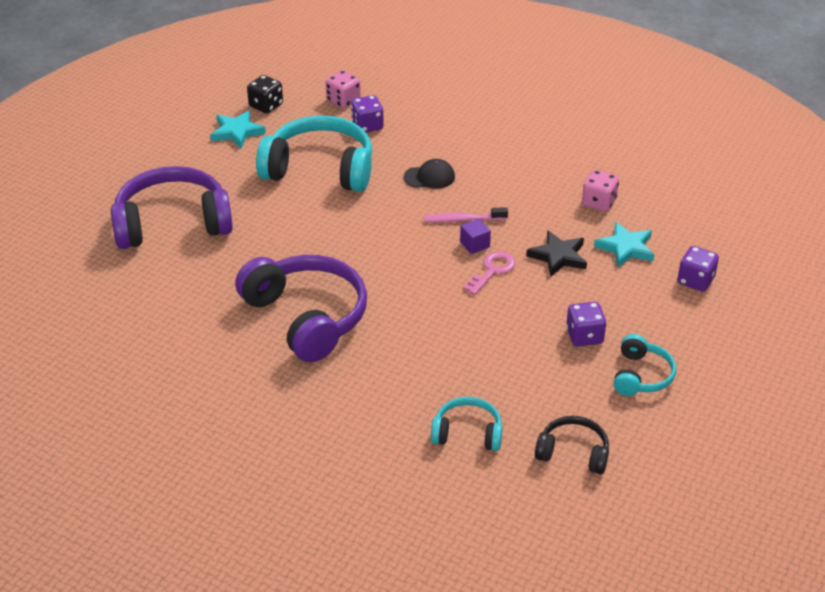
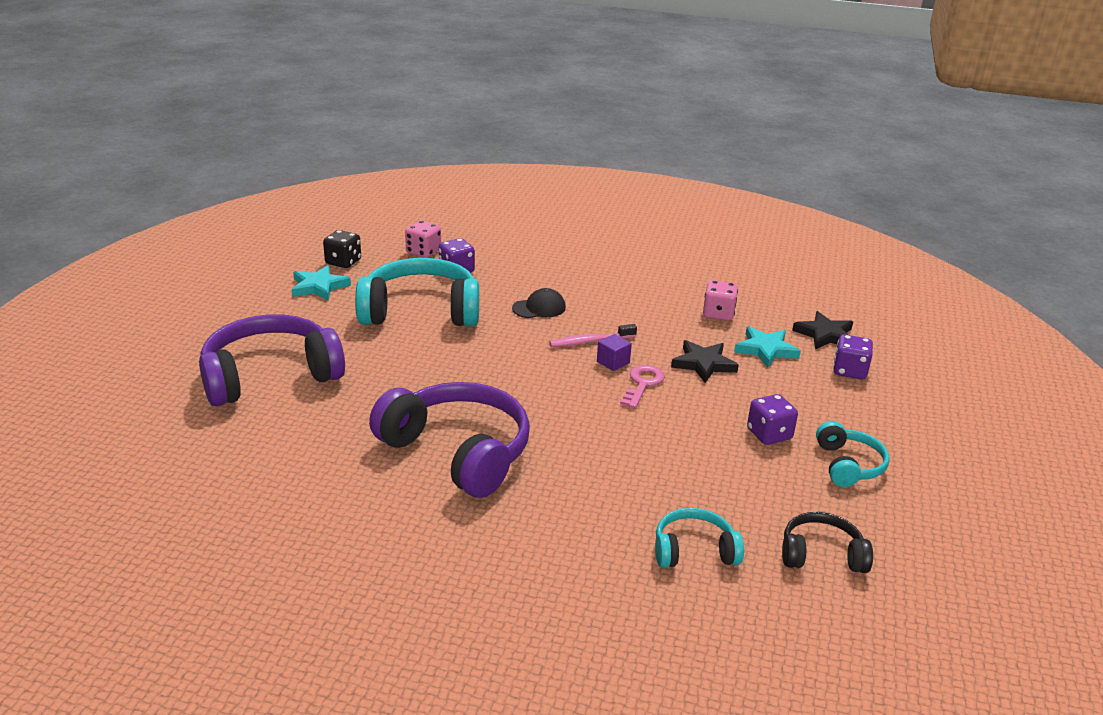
camera: 15 degrees left, 10 degrees down
(693, 238) = (825, 335): none -> black star

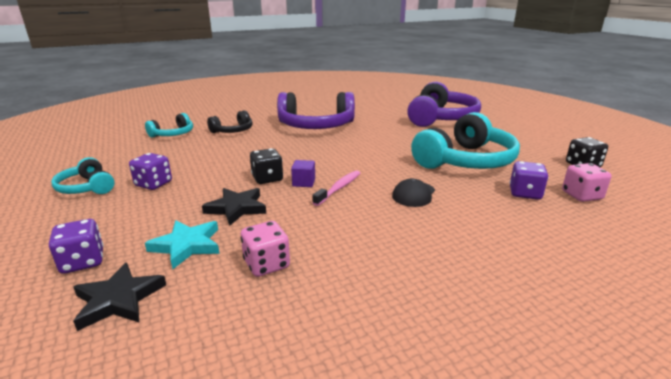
camera: 140 degrees right, 5 degrees down
(319, 286) = (542, 149): turquoise star -> none
(642, 384) = (267, 178): pink key -> black dice
(821, 555) = (104, 150): black headphones -> black headphones (233, 131)

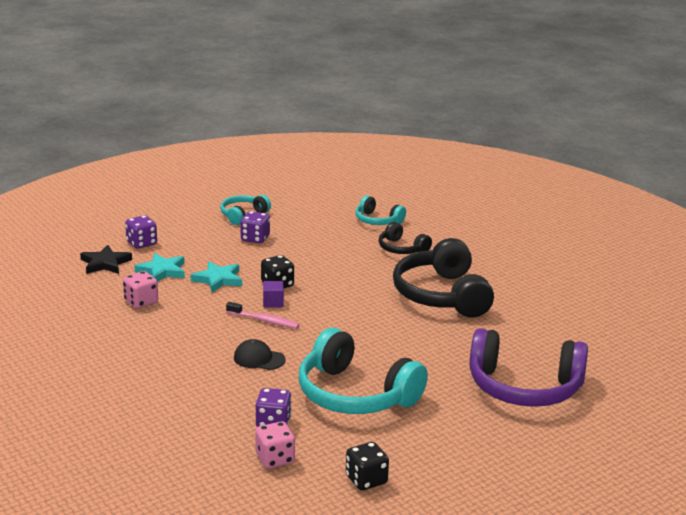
camera: 80 degrees right, 0 degrees up
(236, 208) = (218, 279): black star -> turquoise star
(316, 126) = (442, 295): purple headphones -> black headphones

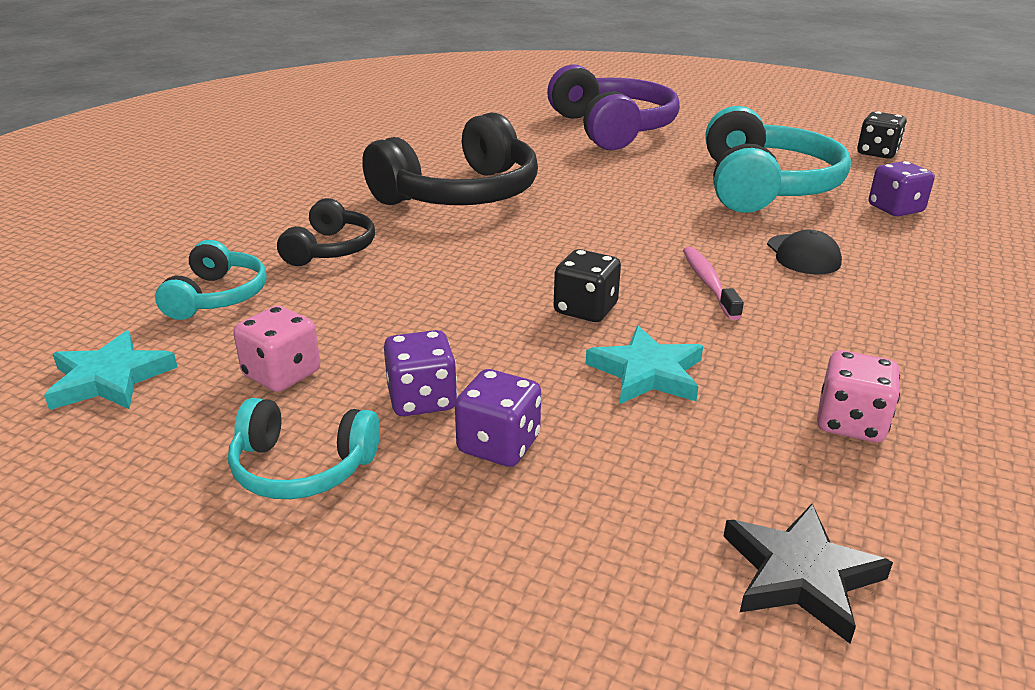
camera: 120 degrees left, 5 degrees up
(141, 243) = (625, 570): purple dice -> purple dice (499, 445)
(162, 271) = (709, 458): turquoise star -> turquoise star (110, 378)
(273, 302) = (647, 294): purple cube -> none
(275, 458) = (941, 192): pink dice -> pink dice (282, 374)

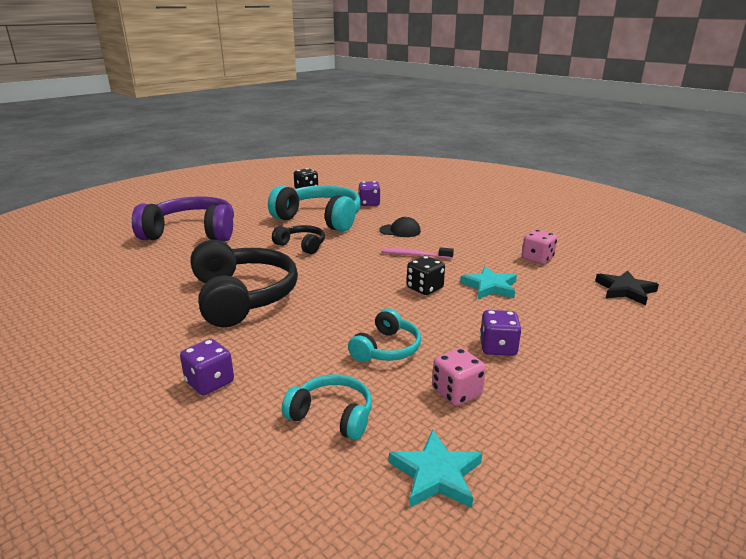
camera: 70 degrees left, 5 degrees down
(302, 467) = (554, 392): turquoise headphones -> turquoise headphones (386, 348)
(330, 249) = (288, 357): black headphones -> black headphones (301, 245)
(499, 445) = (542, 333): purple dice -> purple dice (210, 382)

